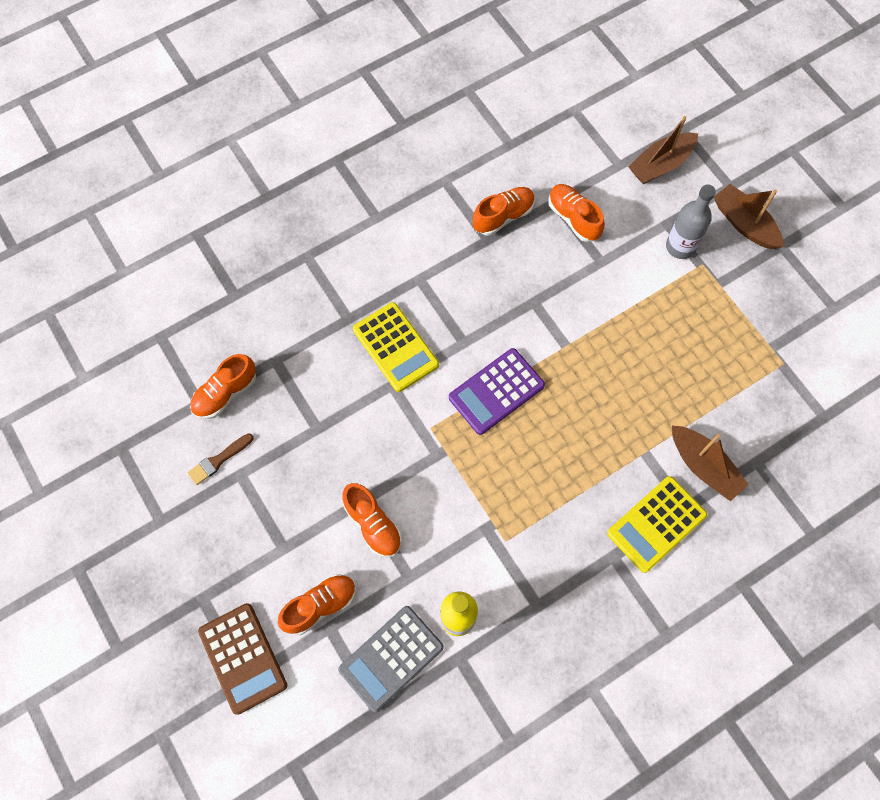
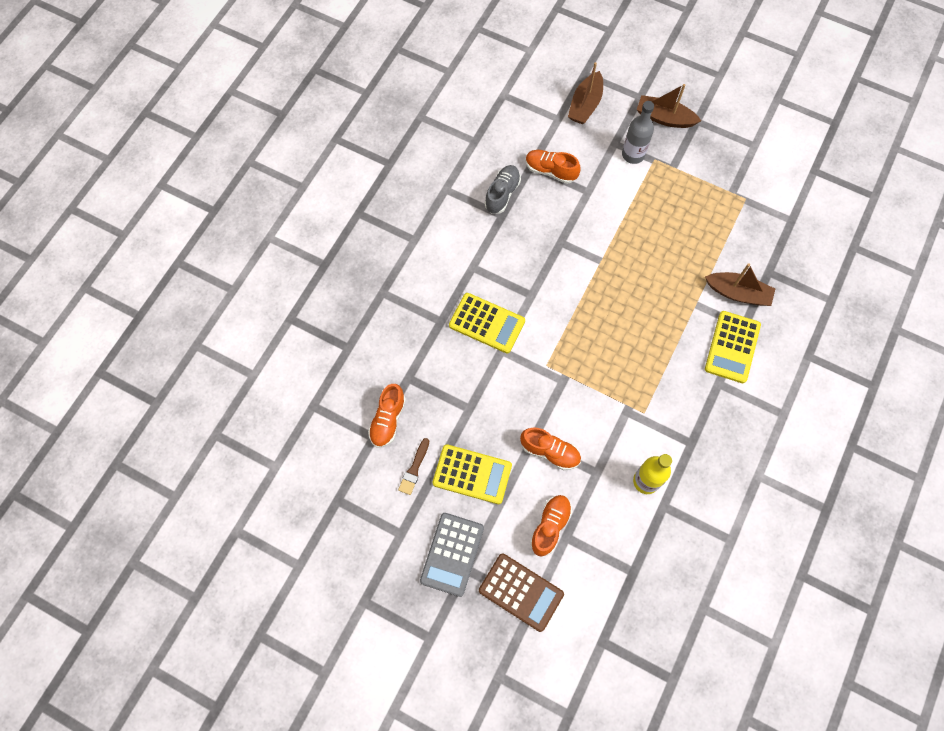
camera: 30 degrees left, 0 degrees up
(274, 500) = (472, 474): none -> yellow calculator
(391, 658) = (620, 533): grey calculator -> grey calculator (452, 554)
(496, 391) = (574, 316): purple calculator -> none
(503, 216) = (502, 194): orange shoe -> grey shoe

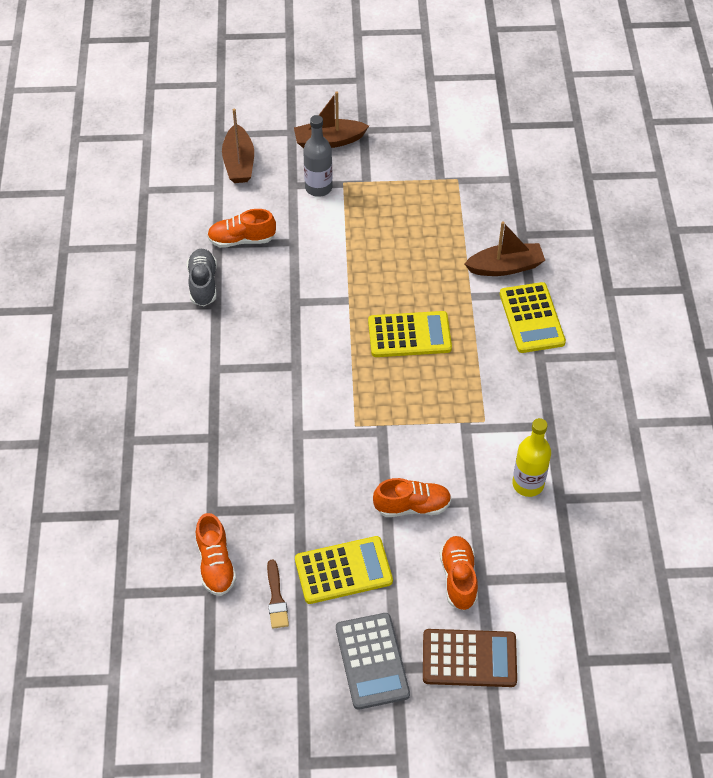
camera: 30 degrees left, 15 degrees down
(487, 323) = (265, 415): yellow calculator -> yellow calculator (409, 335)

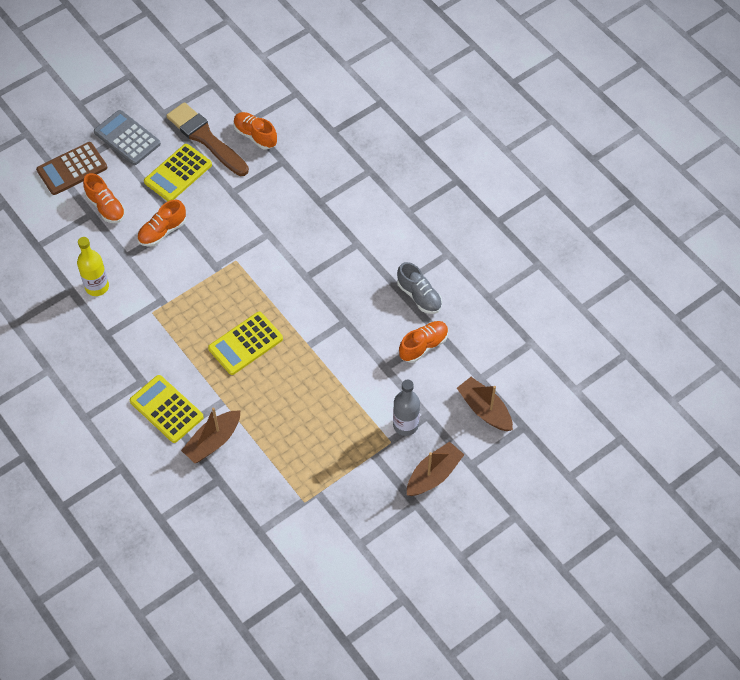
camera: 145 degrees right, 5 degrees up
(276, 598) = (206, 138): brown brush -> brown brush, size x2.14

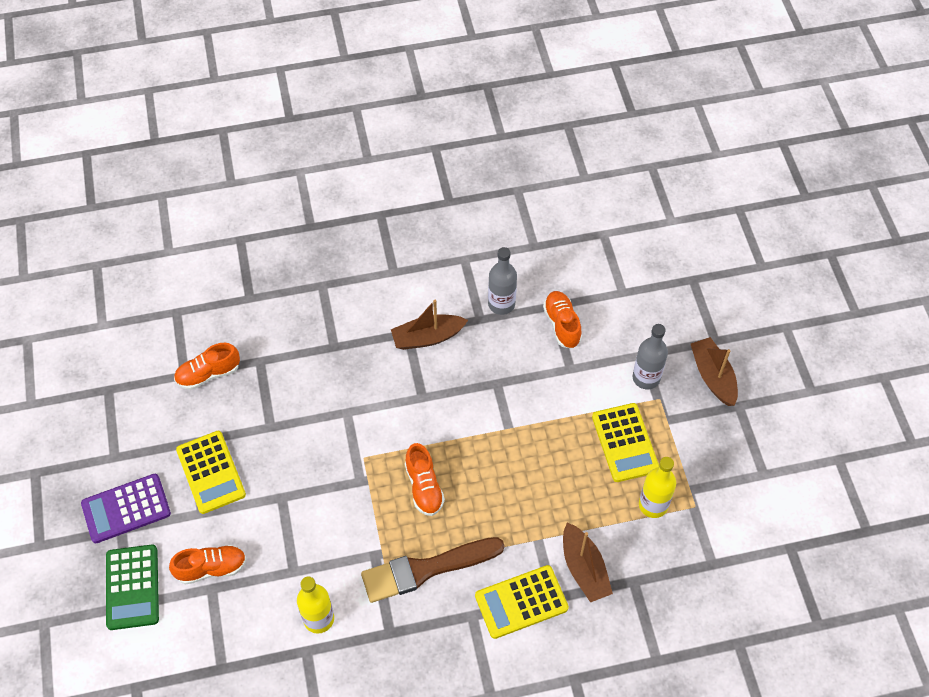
camera: 65 degrees left, 0 degrees up
(72, 169) = (132, 587): brown calculator -> green calculator
(127, 138) = (126, 509): grey calculator -> purple calculator
(162, 231) = (282, 519): orange shoe -> orange shoe (424, 487)
(206, 138) = (180, 425): brown brush -> brown brush (426, 569)
(245, 344) = (476, 489): yellow calculator -> yellow calculator (625, 443)
(291, 471) = (653, 505): none -> yellow bottle
(419, 296) = (501, 304): grey shoe -> grey bottle
(484, 409) = (659, 303): brown boat -> brown boat (427, 337)

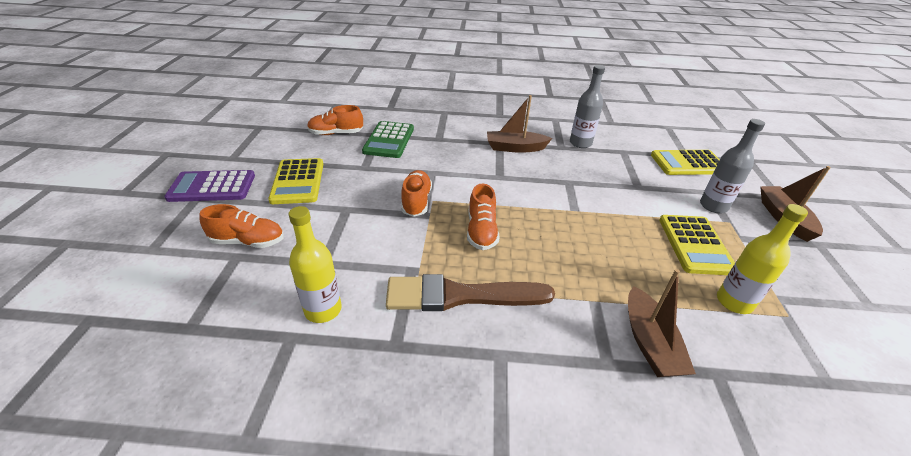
camera: 15 degrees right, 20 degrees down
(132, 587) = (167, 237): green calculator -> green calculator (389, 140)
(521, 602) = (565, 357): yellow calculator -> yellow calculator (688, 163)
(562, 324) = (631, 162): orange shoe -> orange shoe (416, 201)

